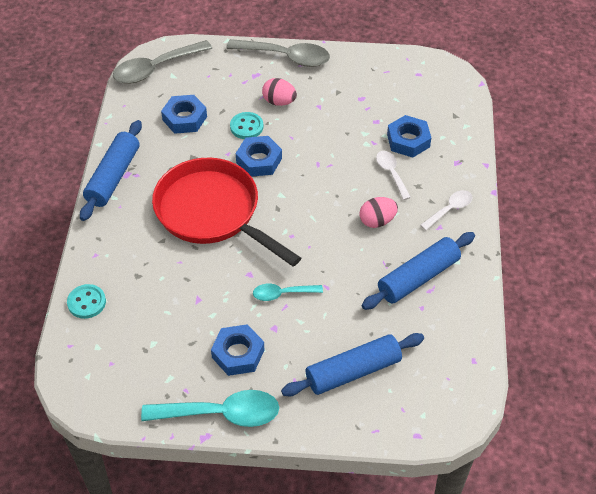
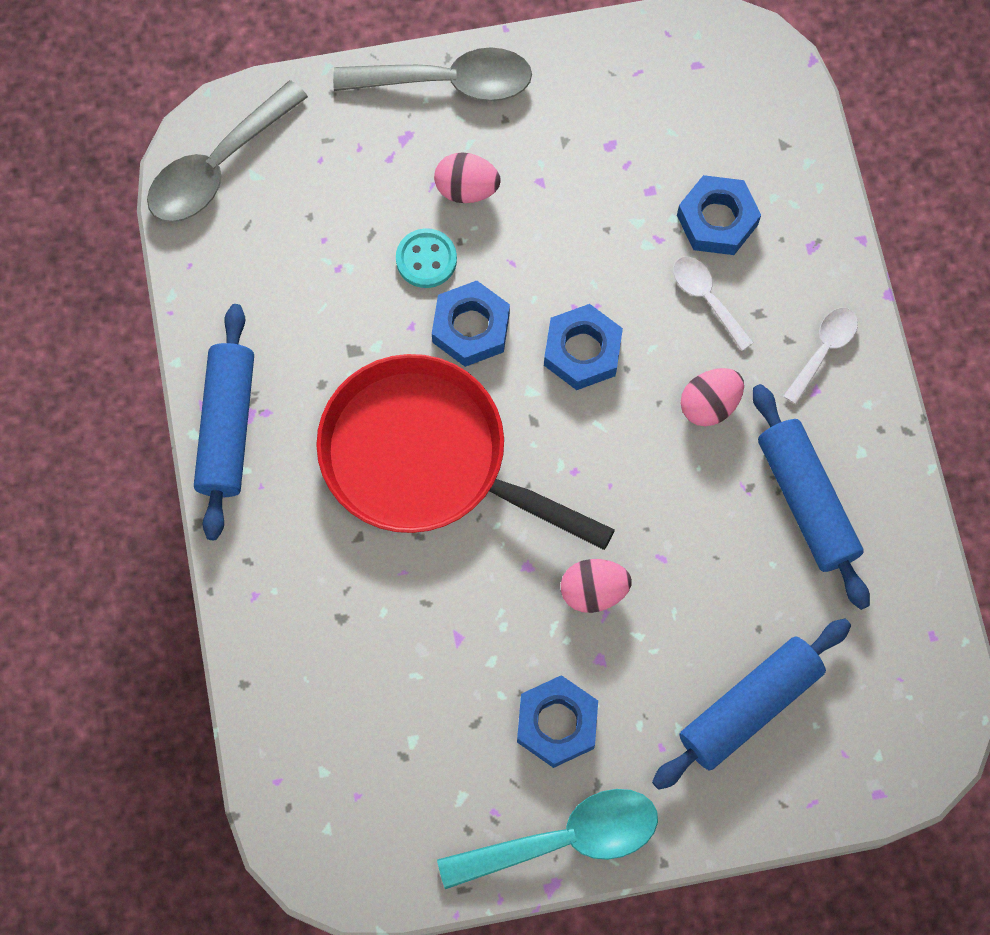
camera: 15 degrees left, 20 degrees up
(86, 302) = (275, 693): turquoise button -> none
(184, 118) = (309, 268): blue nut -> blue nut (582, 351)
(282, 294) = (593, 591): turquoise spoon -> pink egg
(418, 277) = (806, 501): blue rolling pin -> blue rolling pin turned 60 degrees counterclockwise

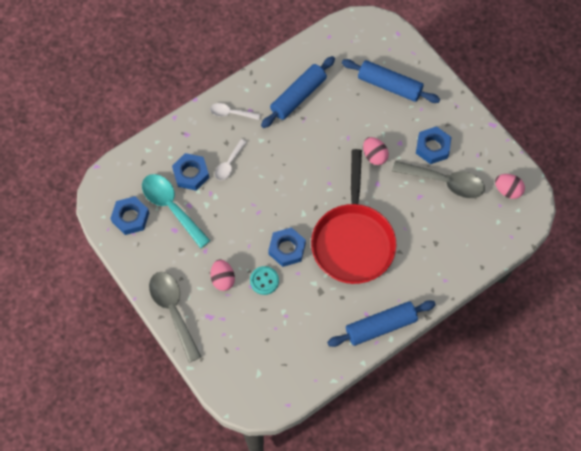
camera: 115 degrees left, 5 degrees down
(218, 167) = (262, 392): grey spoon -> grey spoon (445, 182)
(565, 839) = (473, 127): turquoise spoon -> turquoise spoon (171, 207)
(582, 351) = (276, 201): blue nut -> blue nut (130, 217)
(709, 405) = (275, 145): pink egg -> pink egg (507, 190)

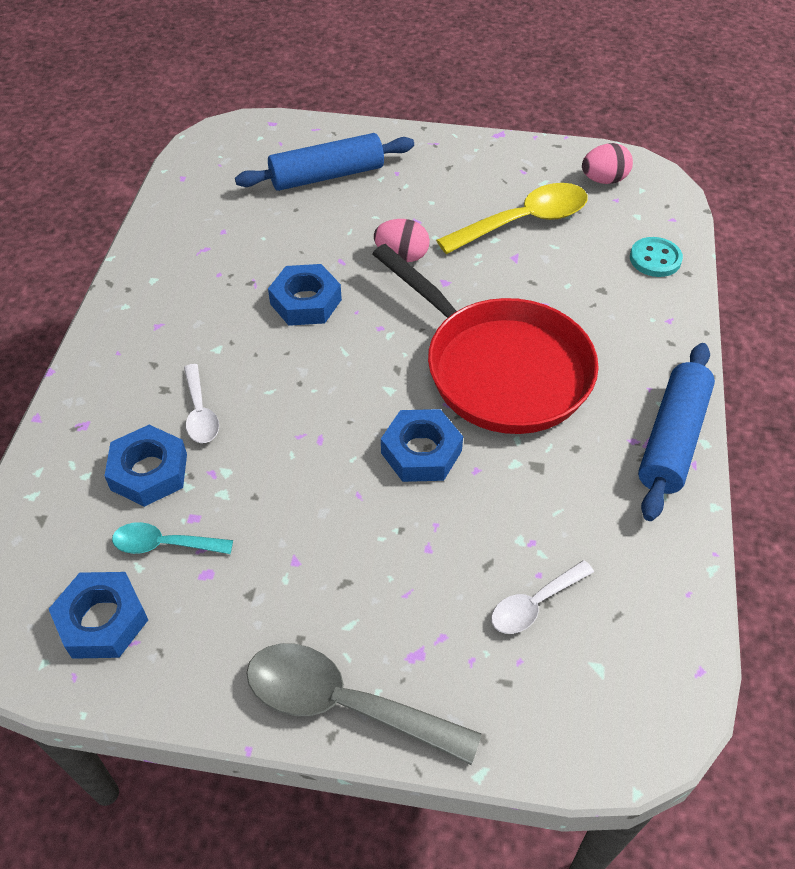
camera: 45 degrees left, 15 degrees down
(171, 207) = (164, 544): turquoise spoon -> turquoise spoon, size x0.55
(223, 279) = (373, 577): pink egg -> none
(231, 113) = (131, 349): white spoon -> white spoon (534, 604)
(264, 281) = (440, 523): turquoise button -> turquoise button (655, 259)
(298, 96) = (214, 263): blue rolling pin -> none
(432, 147) = (462, 199): blue nut -> blue nut (306, 302)
(445, 182) = (524, 221): grey spoon -> yellow spoon

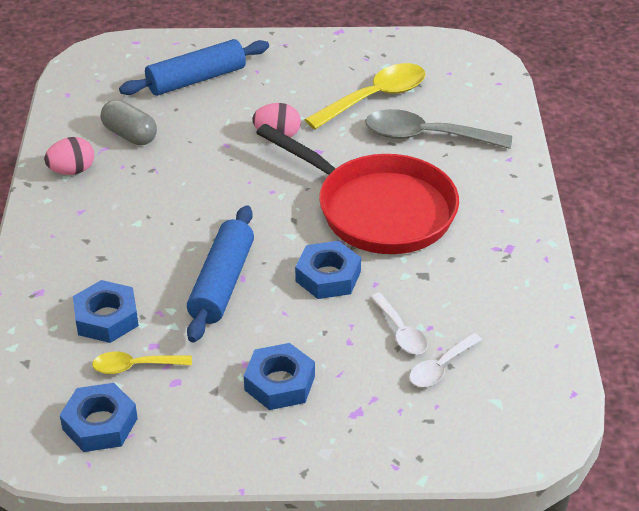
camera: 10 degrees left, 10 degrees down
(164, 544) = (135, 366): turquoise spoon -> yellow spoon
(200, 413) = (137, 271): white spoon -> white spoon (401, 332)
(237, 236) = (130, 135): none -> grey capsule
(306, 302) = (204, 179): blue nut -> blue nut (279, 383)
(343, 704) = (308, 451): grey spoon -> grey spoon (426, 136)
(604, 180) = (436, 58): pink egg -> pink egg (72, 171)
(655, 259) = (489, 115): turquoise button -> none
(672, 439) = (526, 243): blue rolling pin -> blue rolling pin (222, 283)

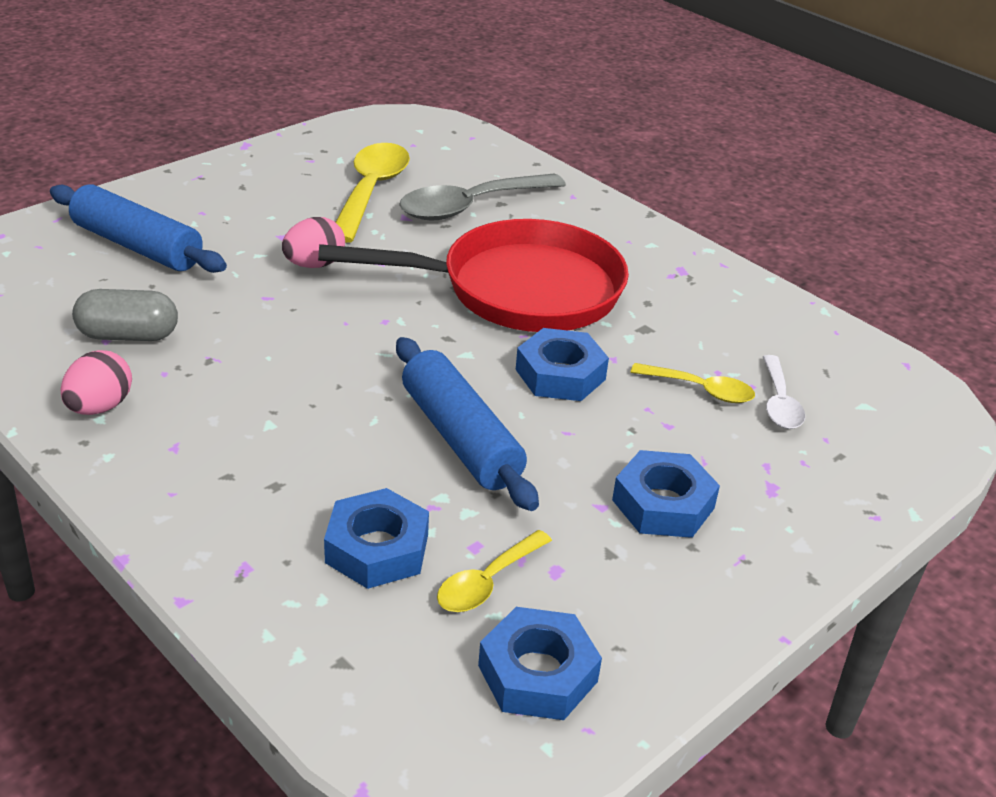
camera: 45 degrees left, 5 degrees down
(196, 79) = (137, 246): blue rolling pin -> blue rolling pin turned 75 degrees counterclockwise
(401, 332) = (701, 390): white spoon -> yellow spoon

